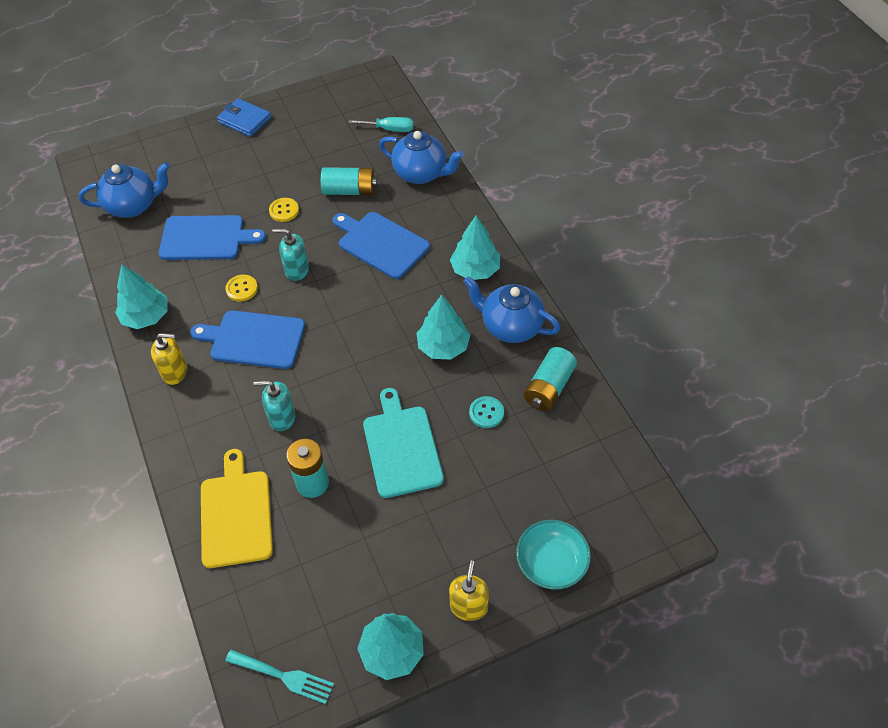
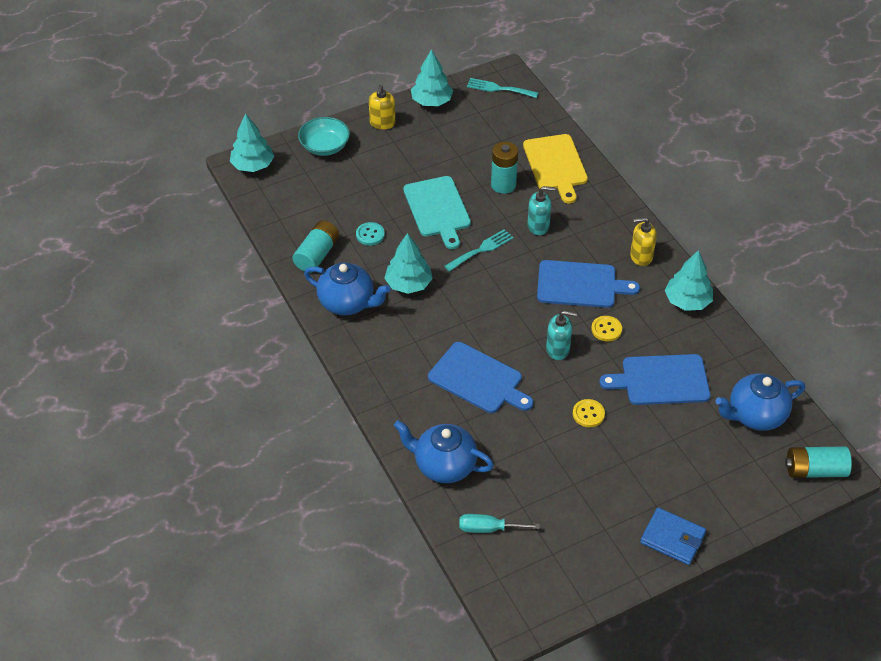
camera: 175 degrees right, 5 degrees down
(349, 190) = (522, 441): turquoise battery -> turquoise battery (814, 470)
(356, 387) = (481, 249): none -> turquoise fork
(475, 270) = (381, 355): turquoise tree -> turquoise tree (253, 165)

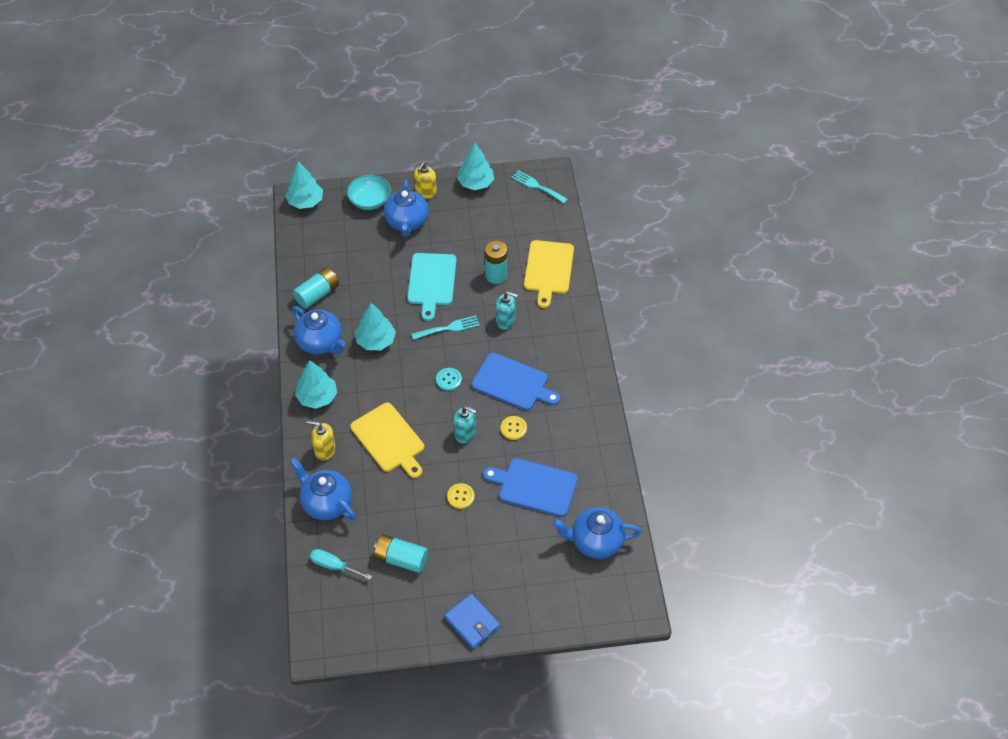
camera: 20 degrees right, 5 degrees up
(370, 235) = (367, 289): turquoise button -> turquoise button (448, 380)
(378, 158) = (407, 222): none -> blue teapot
(478, 379) = (389, 440): blue cutting board -> yellow cutting board
(641, 256) = (576, 373): yellow soap dispenser -> yellow soap dispenser (325, 450)
(687, 301) = (593, 424): turquoise tree -> turquoise tree (317, 397)
(814, 470) = (619, 604): turquoise battery -> turquoise battery (401, 559)

